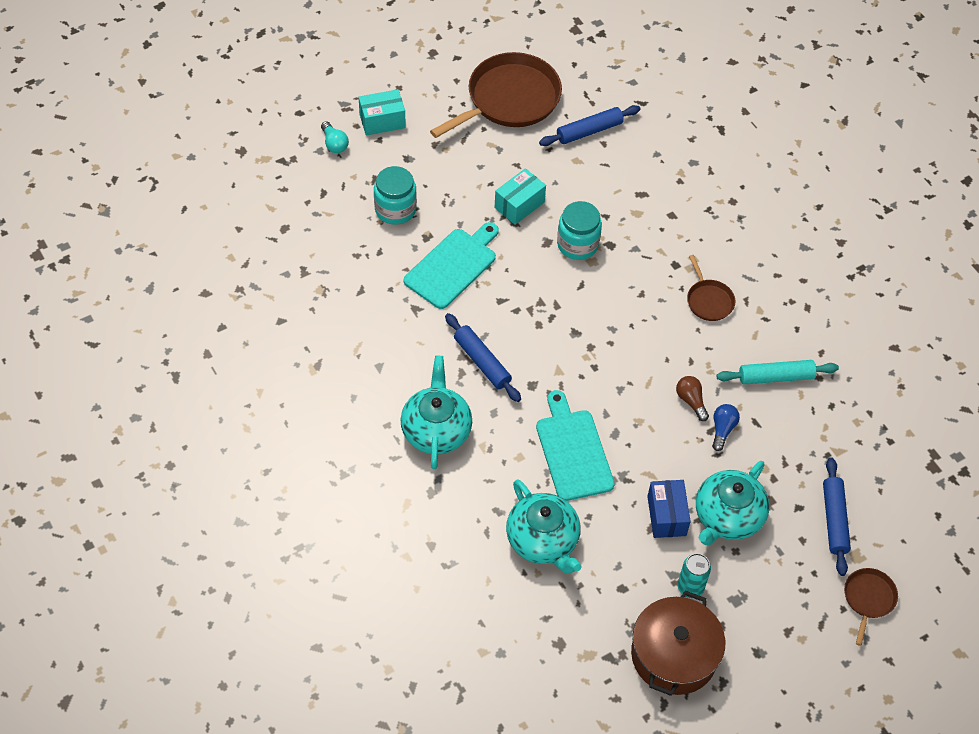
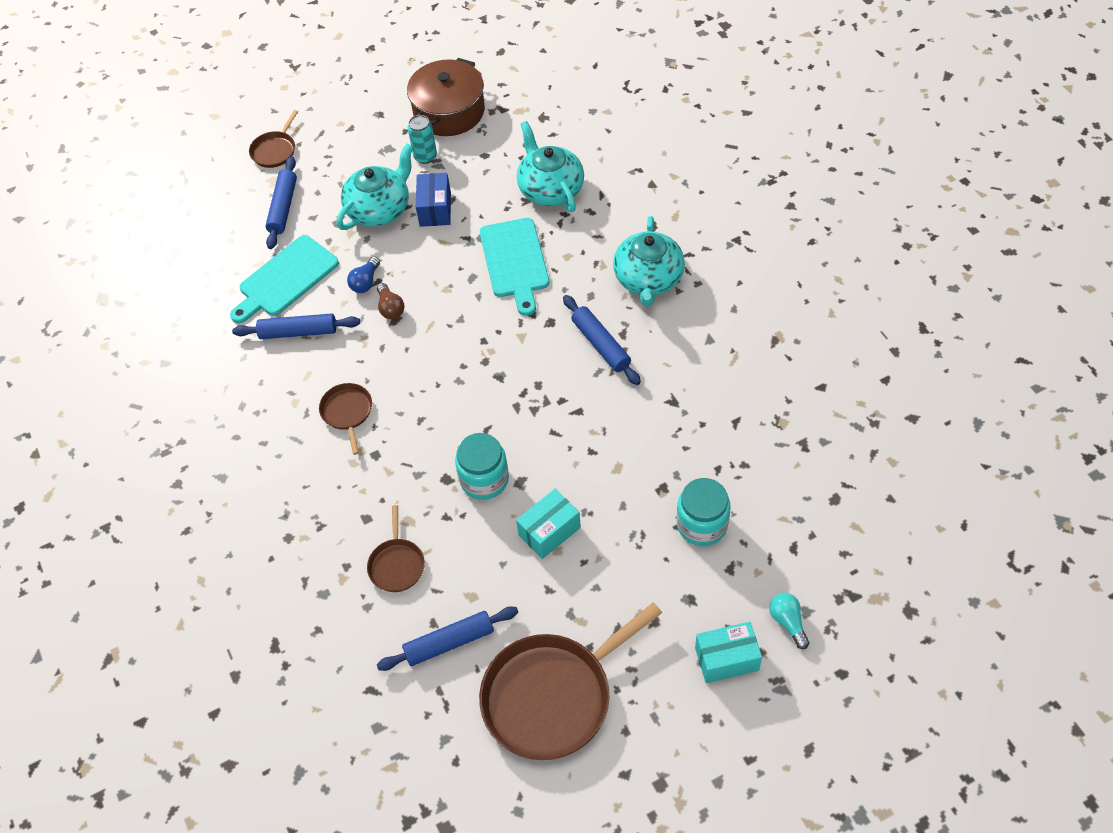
camera: 170 degrees left, 0 degrees up
(453, 266) = (631, 451): turquoise cutting board -> turquoise cutting board (286, 279)
(639, 182) = (397, 564): none -> brown pan
(776, 377) = (298, 332): turquoise rolling pin -> blue rolling pin

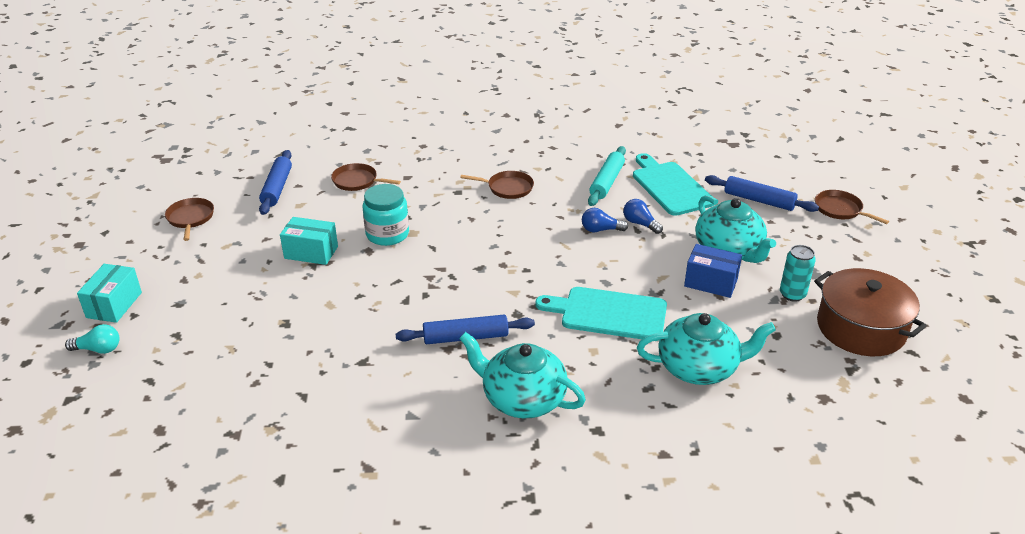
camera: 110 degrees right, 20 degrees down
(298, 332) = (607, 182): blue rolling pin -> turquoise rolling pin
(390, 308) = (600, 230): brown light bulb -> blue light bulb
(549, 531) = (311, 252): turquoise box -> turquoise box turned 60 degrees counterclockwise
(552, 696) = (190, 218): brown pan -> brown pan, size x0.48
(702, 525) = (229, 333): turquoise jar -> none

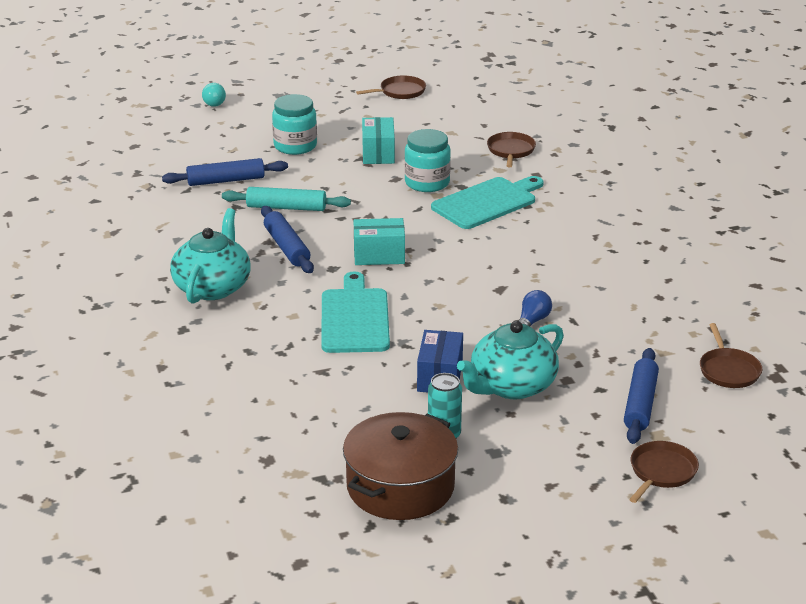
camera: 75 degrees right, 5 degrees down
(114, 305) = (267, 93): turquoise box -> turquoise box (379, 255)
(256, 302) = (295, 146): none -> turquoise jar
(277, 188) = (472, 116): blue rolling pin -> blue rolling pin (226, 180)
(507, 188) = (553, 232): brown pan -> brown pan (728, 370)
(600, 230) = (504, 298): blue light bulb -> none
(607, 182) = (609, 291): turquoise rolling pin -> turquoise rolling pin (286, 207)
(670, 186) = (628, 335): turquoise cutting board -> turquoise cutting board (487, 202)
(699, 368) = (288, 378): turquoise teapot -> none

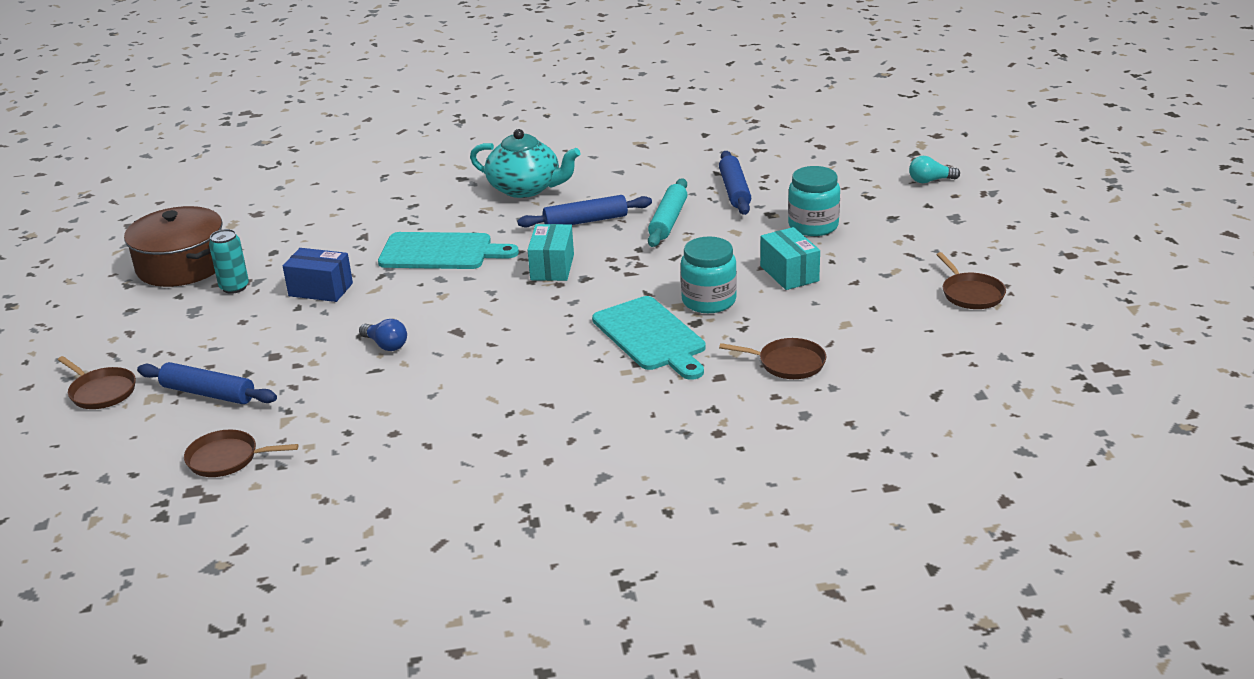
camera: 100 degrees right, 0 degrees up
(378, 153) = (789, 273): turquoise box -> turquoise box turned 60 degrees clockwise
(511, 386) = (283, 325): turquoise teapot -> none

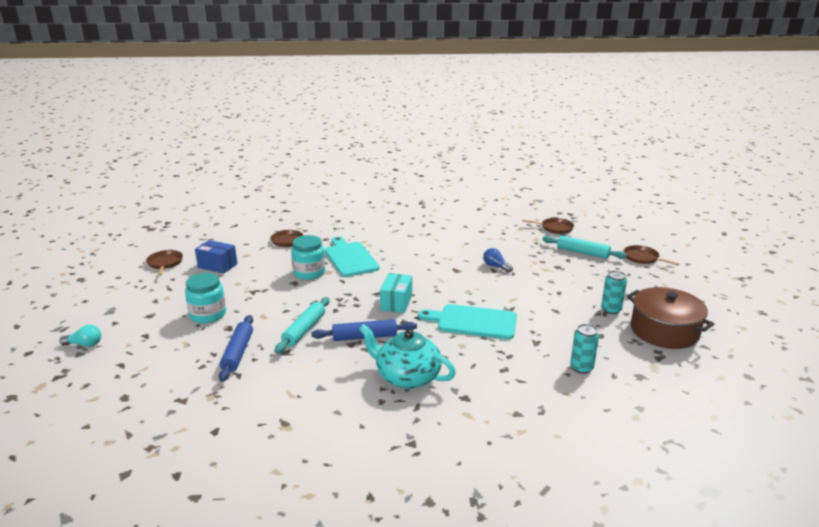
camera: 175 degrees left, 5 degrees down
(208, 393) = (582, 252): blue rolling pin -> turquoise rolling pin
(320, 215) = (581, 368): none -> turquoise can
(320, 290) = (549, 302): blue box -> blue box (217, 266)
(789, 273) = (252, 284): turquoise box -> none

